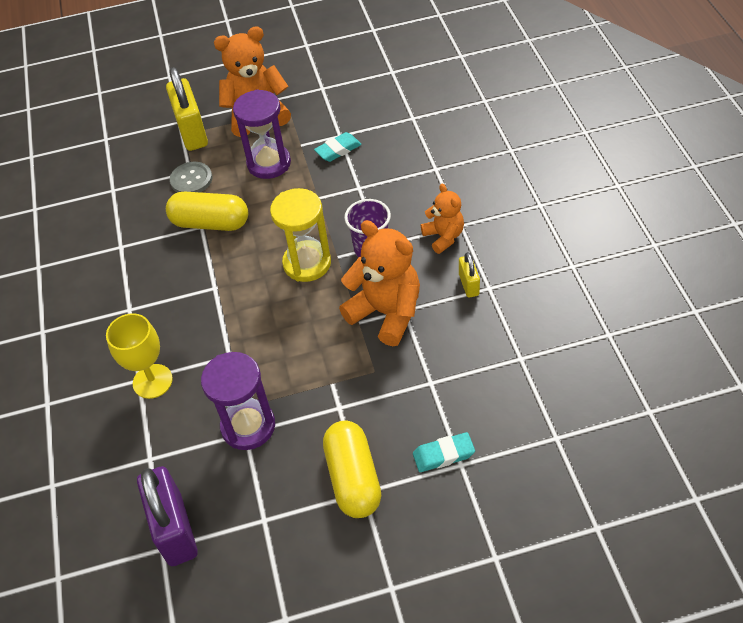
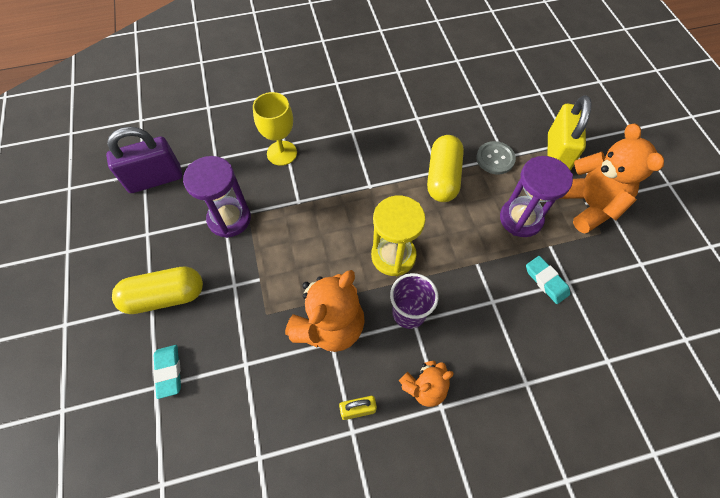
camera: 85 degrees right, 10 degrees up
(192, 132) = (556, 154): yellow padlock -> yellow padlock turned 60 degrees counterclockwise

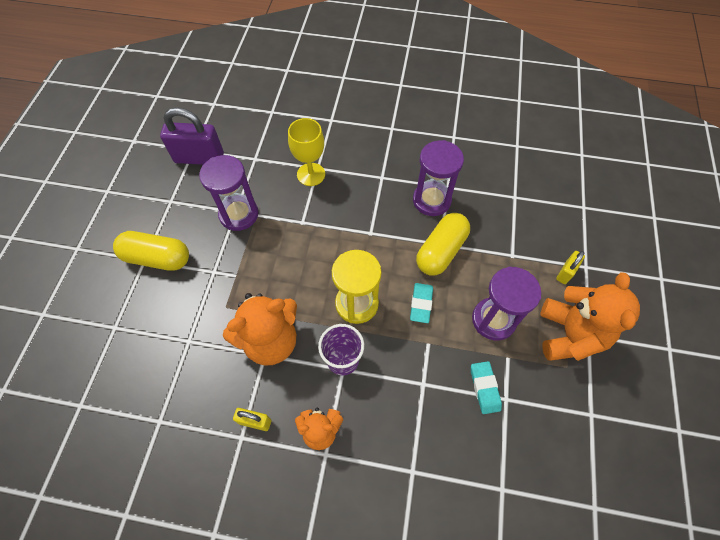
camera: 25 degrees right, 0 degrees up
(169, 372) = (129, 320): turquoise eraser -> turquoise eraser (421, 304)
(409, 135) = (431, 200): none -> purple hourglass
(495, 159) = (501, 253): grey button -> none
(556, 154) = (565, 272): yellow padlock -> yellow padlock, size x0.50

